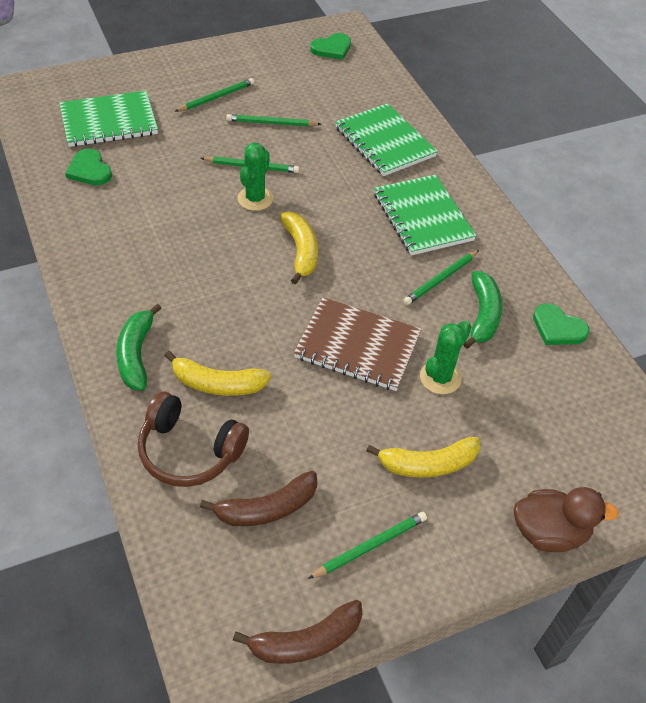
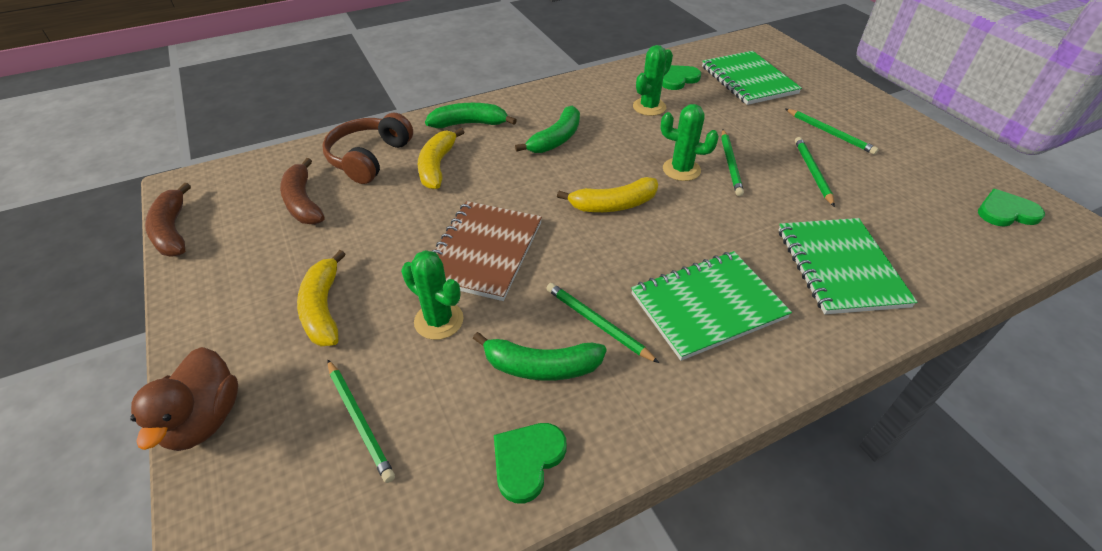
camera: 90 degrees right, 5 degrees down
(141, 201) = (649, 107): none -> green cactus
(185, 280) = (556, 139): none -> green banana
(332, 48) = (1006, 212): green heart -> green heart turned 120 degrees clockwise
(370, 546) = (244, 266): green pencil -> green pencil (360, 420)
(385, 142) = (840, 267): green notebook -> green notebook turned 60 degrees counterclockwise

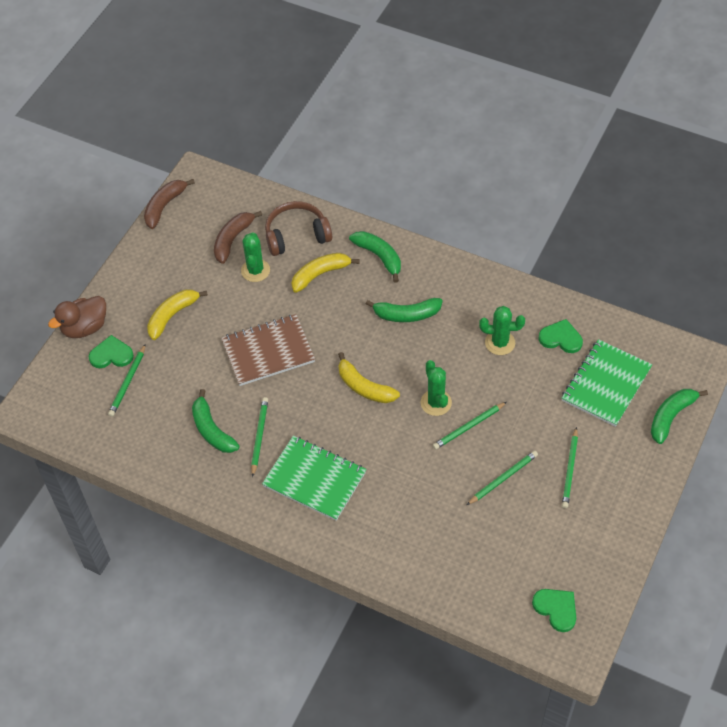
camera: 55 degrees right, 10 degrees up
(439, 320) = (204, 368): green cactus -> green cactus (255, 270)
(527, 460) = (158, 458): green heart -> green heart (111, 355)
(809, 68) = (671, 417): none -> green banana
(840, 267) = (406, 531): green notebook -> none

